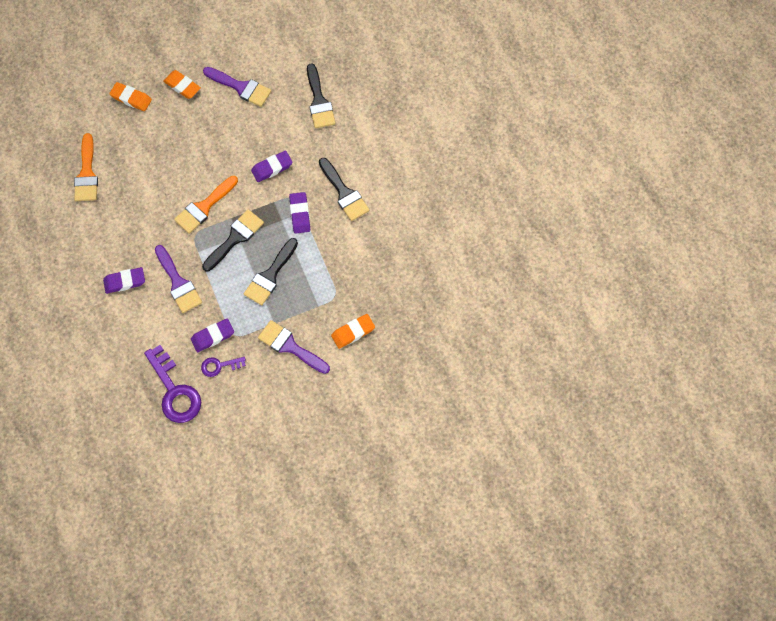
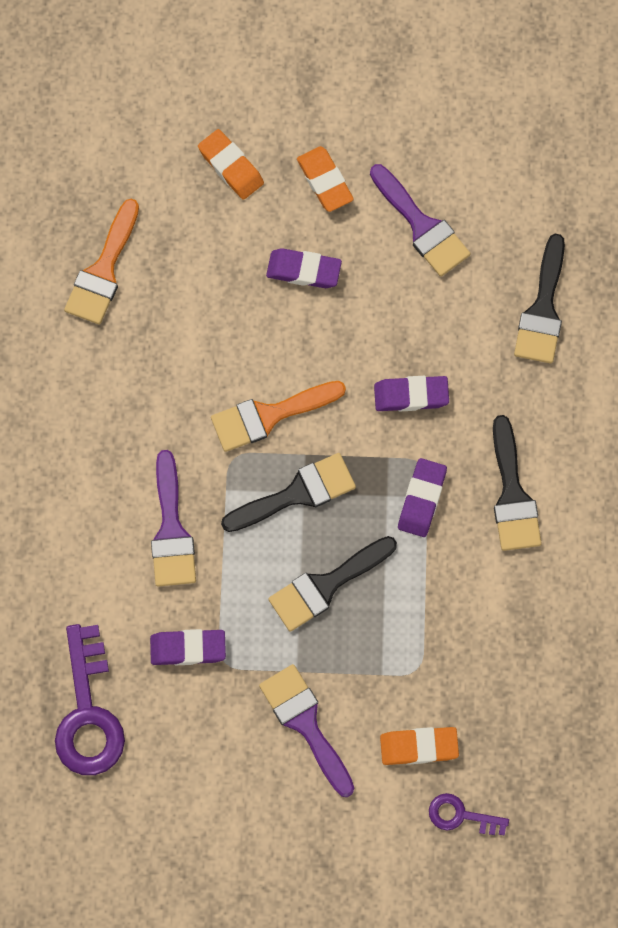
camera: 25 degrees right, 5 degrees up
(125, 282) = (86, 489): purple eraser -> purple eraser (303, 270)
(219, 366) = (177, 704): purple key -> purple key (461, 815)

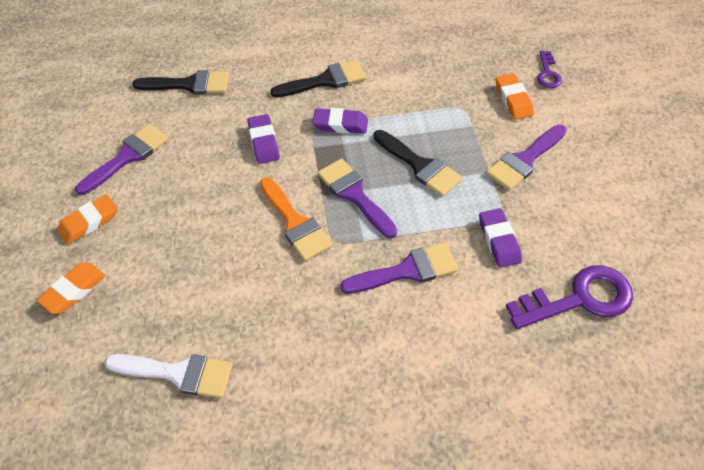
camera: 100 degrees left, 20 degrees down
(103, 270) = (178, 373): orange brush -> white brush
(296, 493) = (355, 195): black brush -> purple brush
(303, 270) = (169, 222): purple eraser -> none

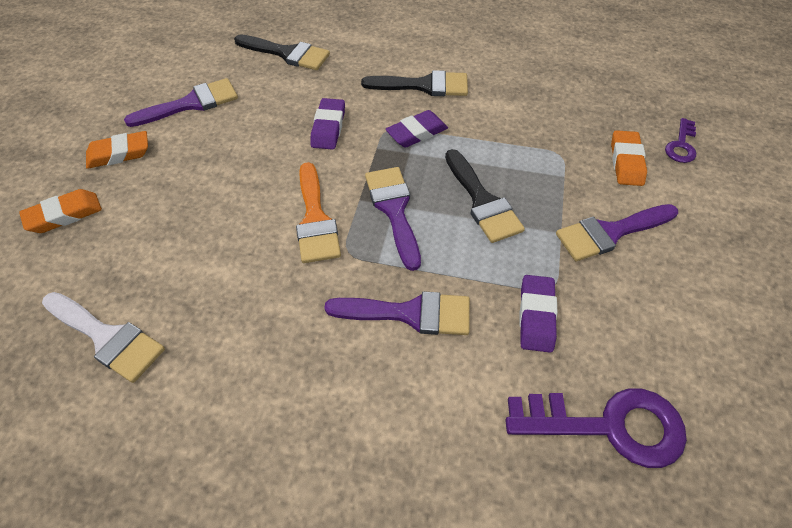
camera: 20 degrees right, 0 degrees up
(340, 124) = (417, 133): purple eraser -> purple eraser turned 60 degrees counterclockwise

